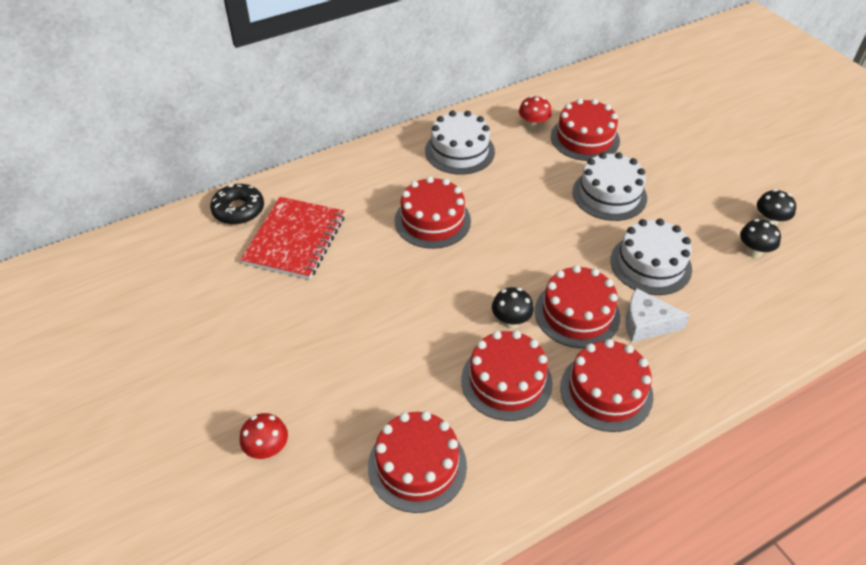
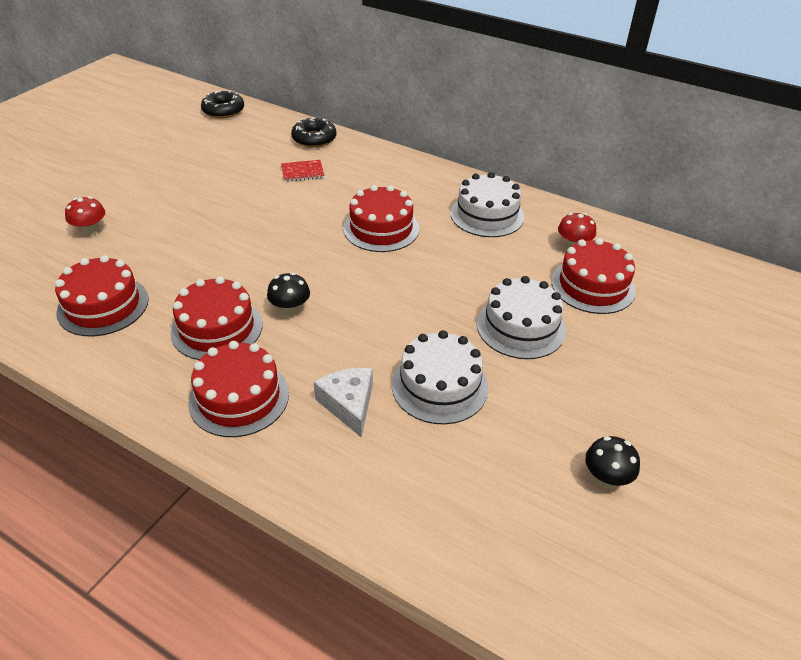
camera: 60 degrees right, 5 degrees down
(103, 262) = (223, 111): none -> black donut
(295, 240) = (302, 172): red notebook -> red notebook, size x0.49
(577, 314) = (328, 350): red cake -> none
(753, 252) = (535, 473): black mushroom -> none

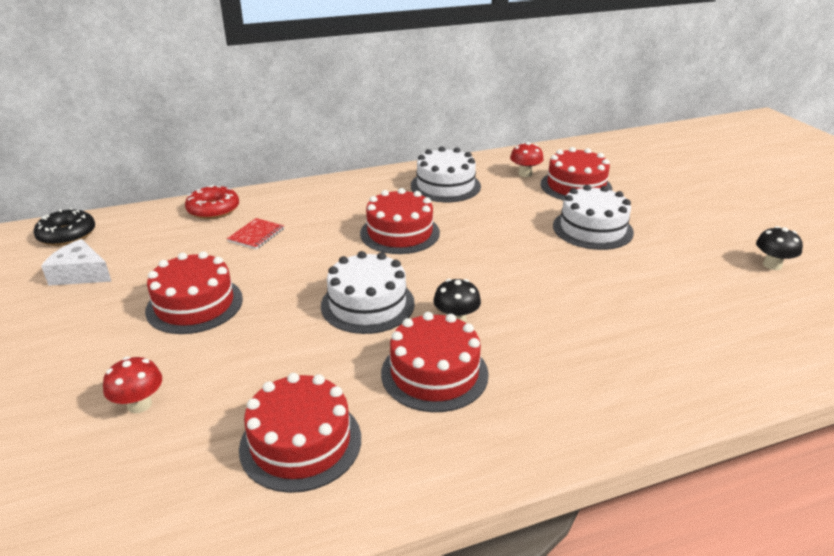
camera: 50 degrees left, 10 degrees down
(239, 397) = (551, 396): red cake -> red cake (194, 304)
(314, 139) = (213, 209): black donut -> red donut
(348, 404) = (613, 338): white cheese -> white cheese (80, 274)
(439, 386) = (628, 288): white cake -> white cake (367, 304)

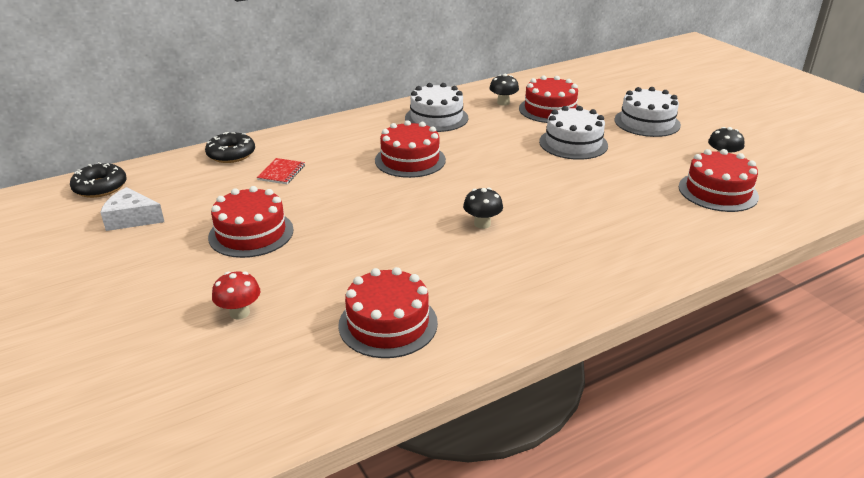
camera: 10 degrees left, 0 degrees up
(213, 209) = (231, 154): red donut -> black donut
(367, 304) = (403, 219): white cake -> white cake (647, 122)
(434, 373) = (477, 264): red cake -> red cake (718, 191)
(525, 174) = (503, 102): red mushroom -> black mushroom

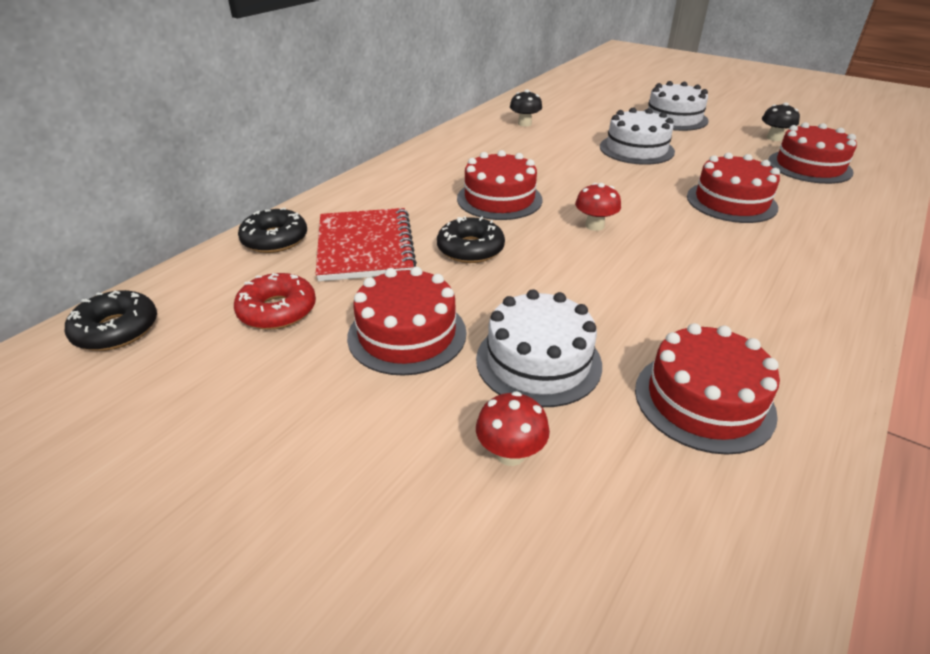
camera: 25 degrees left, 5 degrees up
(131, 219) = (211, 363): white cheese -> none
(192, 199) = (277, 310): none -> red donut
(281, 173) = (365, 247): red notebook -> red notebook, size x2.06
(348, 191) = (470, 249): none -> black donut
(436, 118) = (476, 150): white cake -> white cake (538, 361)
(458, 196) = (594, 226): none -> red mushroom
(482, 224) = (654, 249): black mushroom -> none
(550, 110) = (576, 122): red cake -> red cake (731, 202)

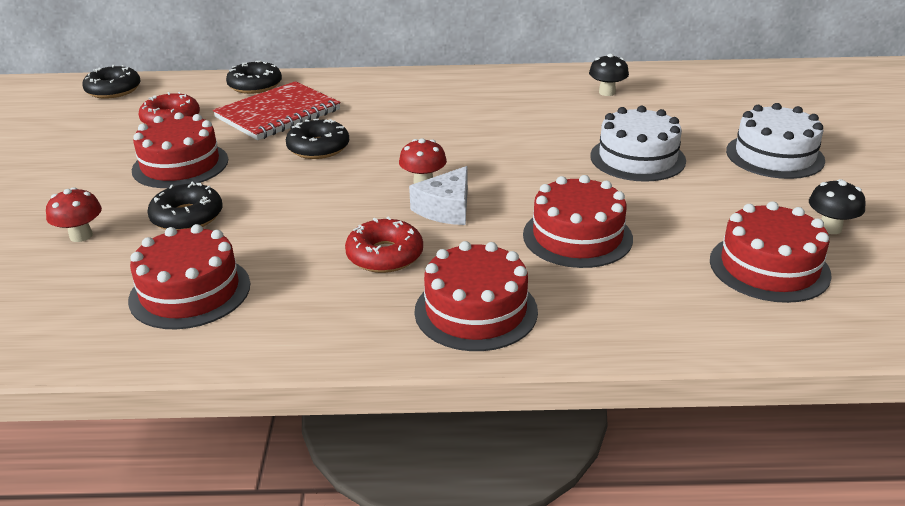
camera: 55 degrees right, 5 degrees down
(499, 199) = (420, 132): red cake -> red cake (476, 311)
(538, 361) = (187, 217): white cake -> black donut
(648, 231) = (446, 209): none -> white cheese
(705, 278) = (385, 255): none -> red donut

